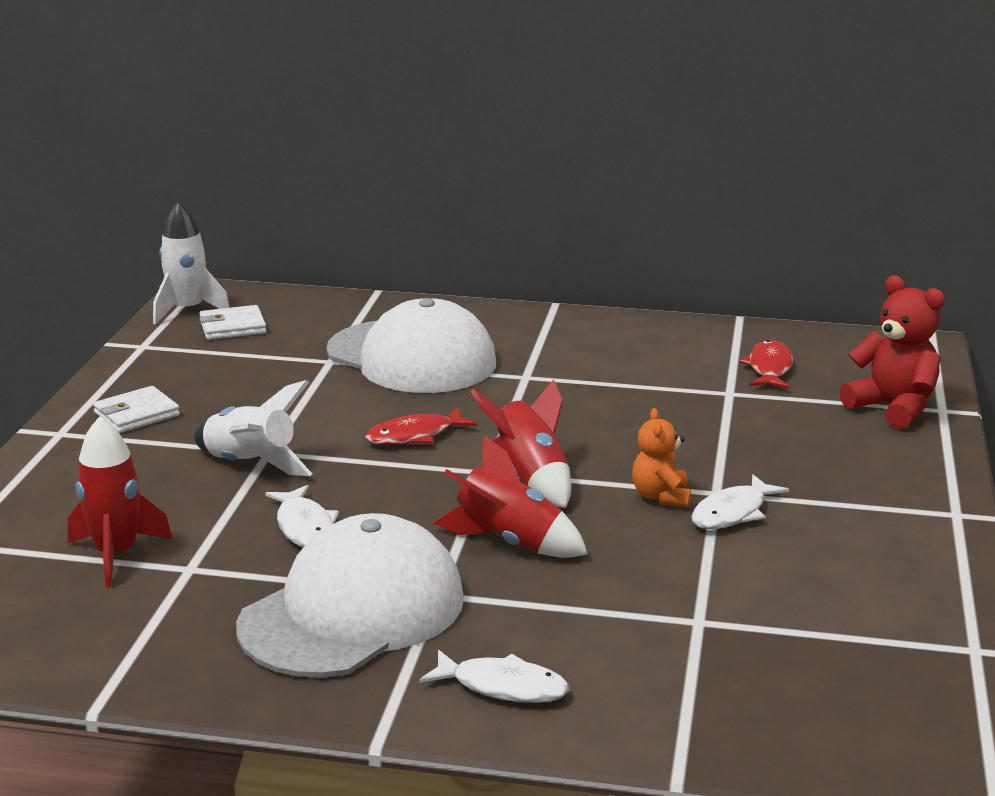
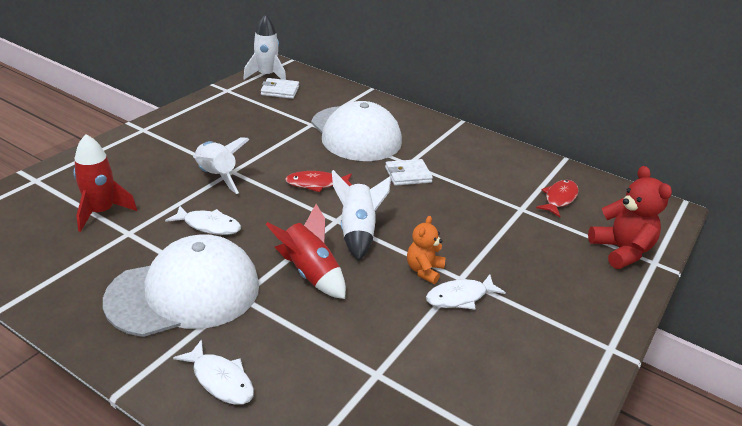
camera: 20 degrees right, 10 degrees up
(136, 414) = (188, 129): white wallet -> white wallet (408, 175)
(304, 527) = (209, 225): white fish -> white fish turned 75 degrees counterclockwise
(531, 478) = (357, 232): red rocket -> white rocket

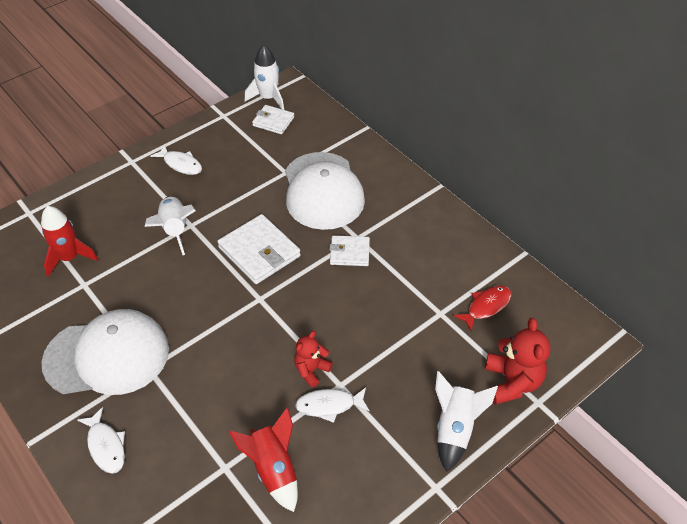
camera: 20 degrees right, 15 degrees up
(209, 225) = (149, 287): white fish -> white fish (181, 164)
(310, 273) = (212, 355): red rocket -> red rocket (273, 469)
(316, 184) = (259, 252): red fish -> white wallet
(357, 232) = (272, 316): white rocket -> white rocket (455, 429)
(424, 270) = (311, 370): orange teddy bear -> red teddy bear

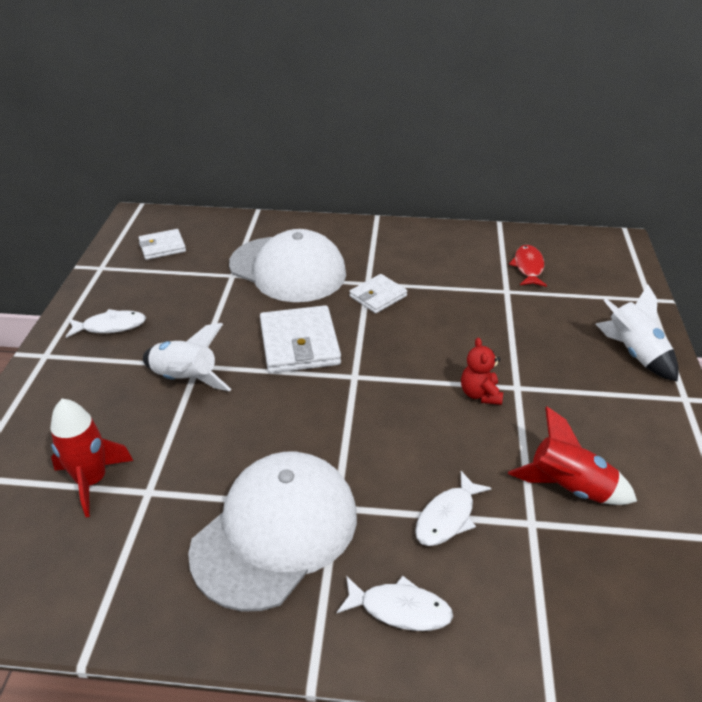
camera: 45 degrees left, 10 degrees down
(259, 252) = (299, 343): white wallet -> white wallet turned 75 degrees clockwise
(268, 98) = (130, 233): white rocket -> none
(329, 405) = (533, 407): white fish -> white fish (448, 517)
(512, 382) = (617, 299): red teddy bear -> none

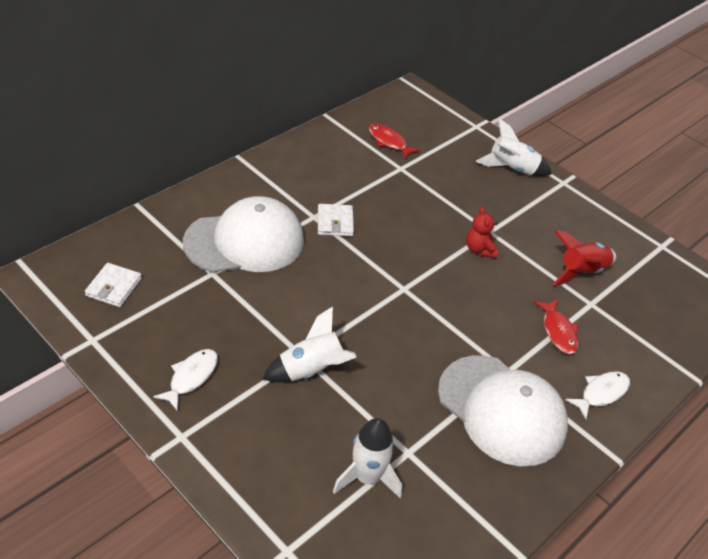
camera: 55 degrees left, 5 degrees up
(92, 481) = (367, 477): red rocket -> white rocket
(276, 531) = (501, 410): white cap -> white cap turned 150 degrees clockwise
(299, 343) = (340, 291): white wallet -> none
(448, 517) = (558, 331): white fish -> red fish
(480, 394) = (479, 249): red teddy bear -> red teddy bear turned 45 degrees clockwise

